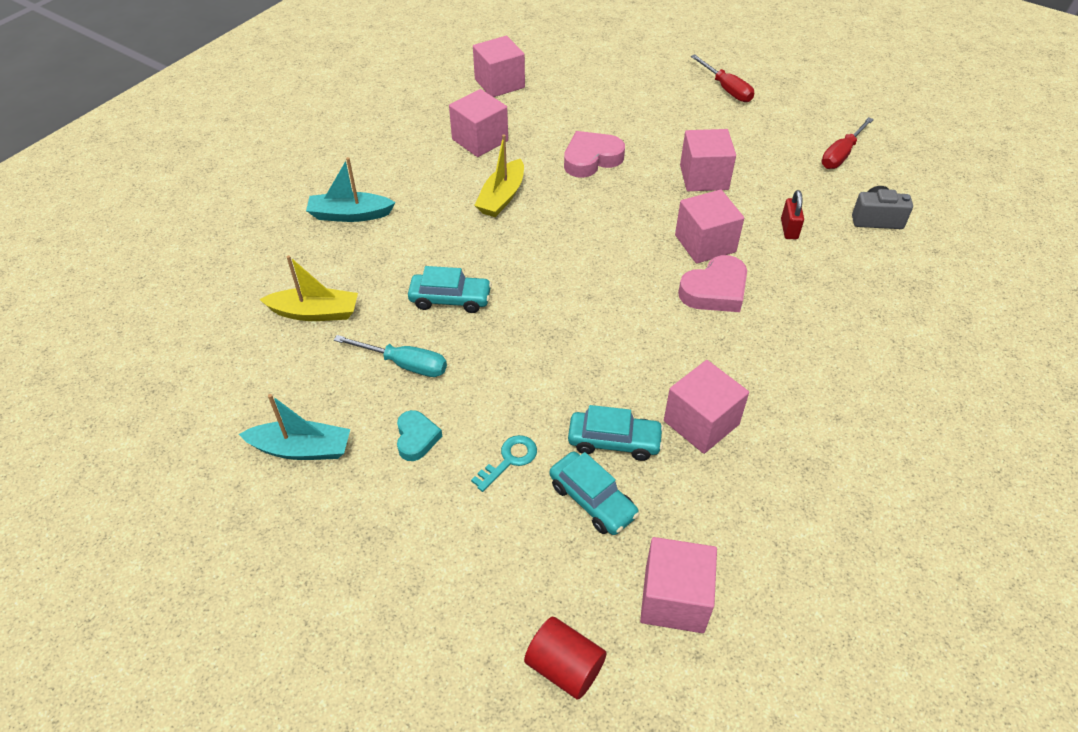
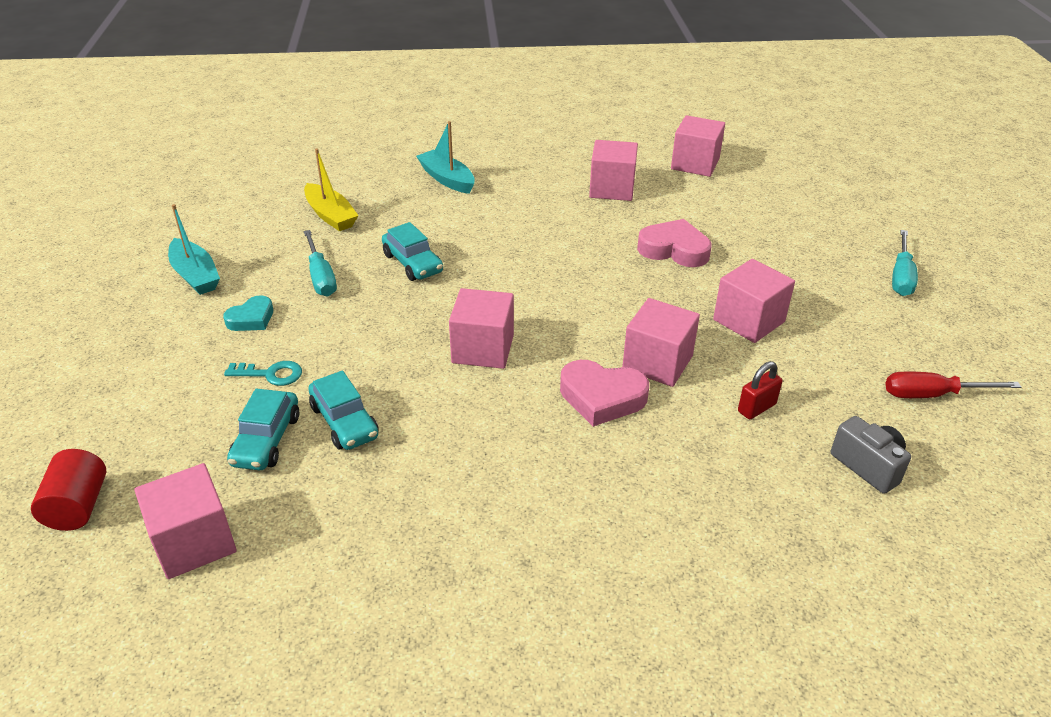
camera: 50 degrees right, 10 degrees down
(502, 197) = (560, 230): yellow boat -> none
(701, 422) = (419, 465): pink cube -> pink cube (483, 349)
(726, 89) = (901, 276): red screwdriver -> turquoise screwdriver

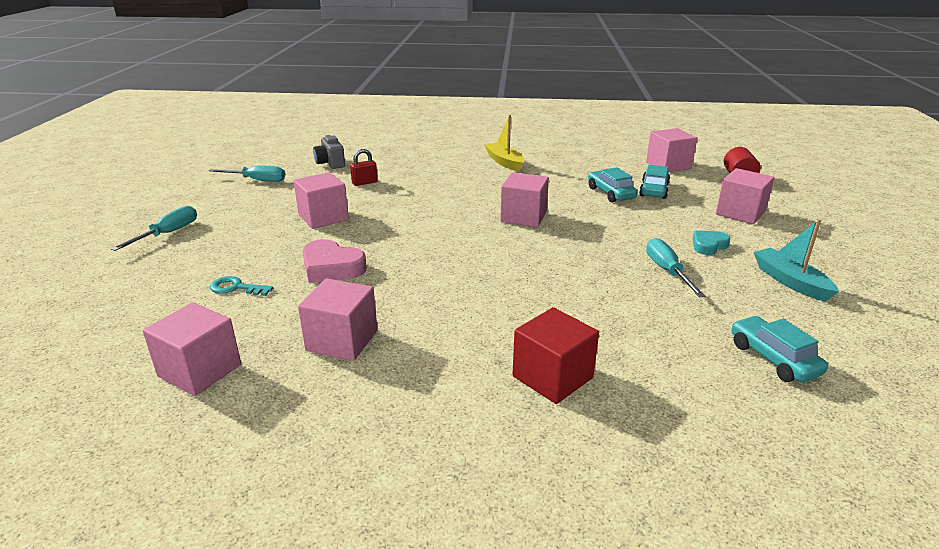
camera: 170 degrees left, 10 degrees down
(270, 374) = (670, 215): turquoise key -> turquoise key (236, 288)
(330, 215) = (690, 334): yellow boat -> yellow boat (504, 162)
(413, 263) = (583, 275): turquoise car -> turquoise car (773, 359)
(447, 179) = (552, 377): turquoise boat -> red cube
(602, 397) = (452, 192): pink heart -> none
(657, 363) = (407, 203): pink cube -> pink cube (740, 213)
(932, 395) = (257, 180): red screwdriver -> turquoise screwdriver

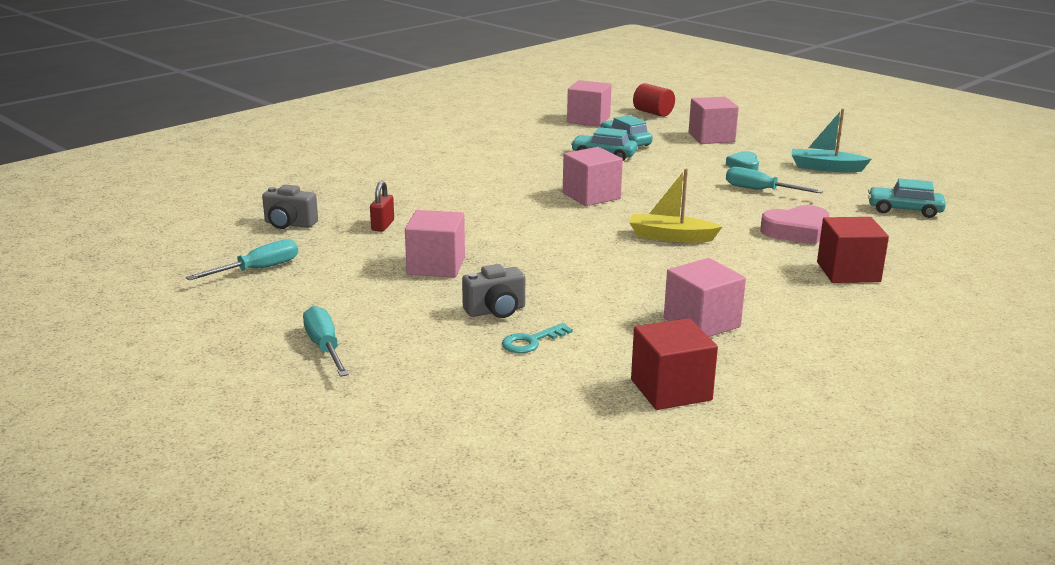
camera: 50 degrees left, 5 degrees down
(200, 370) = (671, 390): pink cube -> red cube
(274, 259) = (496, 311): none -> grey camera
(331, 268) = (560, 292): pink heart -> pink heart (796, 231)
(504, 162) = (458, 161): yellow boat -> yellow boat (671, 237)

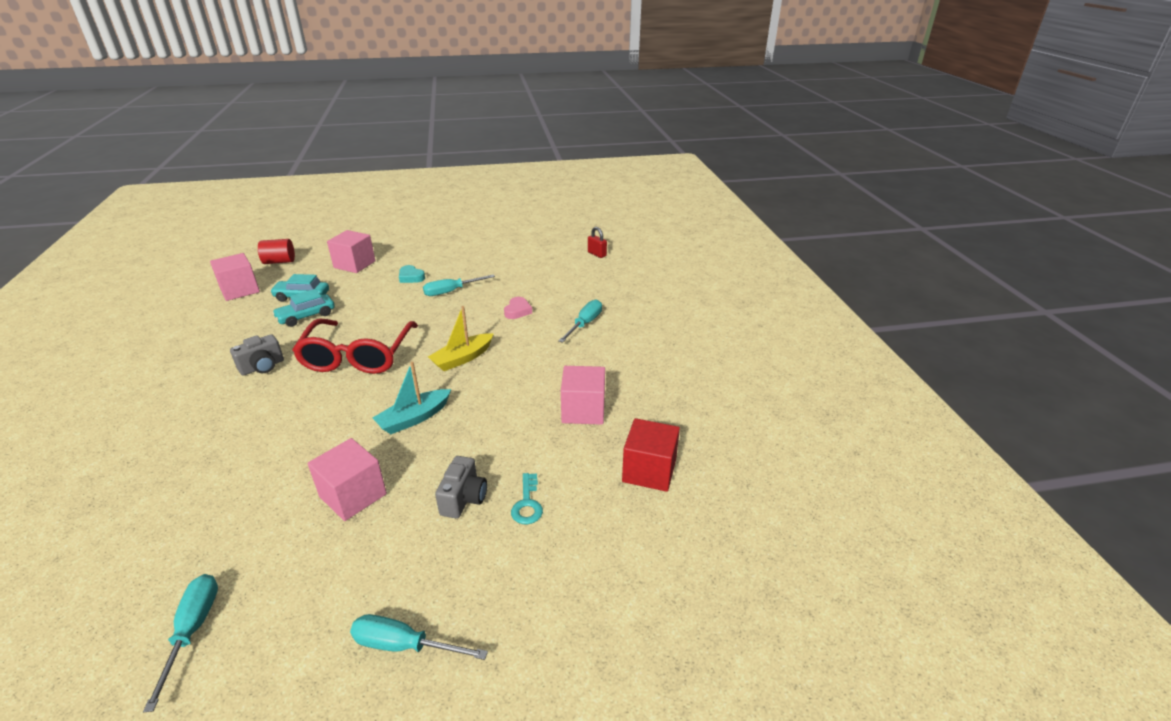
camera: 55 degrees left, 10 degrees up
(289, 224) = (134, 558): grey camera -> grey camera (262, 367)
(383, 225) = (237, 491): red padlock -> red padlock (597, 254)
(591, 196) = (357, 356): pink cube -> red glasses
(796, 231) = (517, 311): pink heart -> pink heart, size x0.62
(826, 168) = (457, 255): turquoise boat -> turquoise boat (414, 418)
(848, 272) = (584, 324): red cube -> turquoise screwdriver
(904, 210) = (540, 265): turquoise car -> none

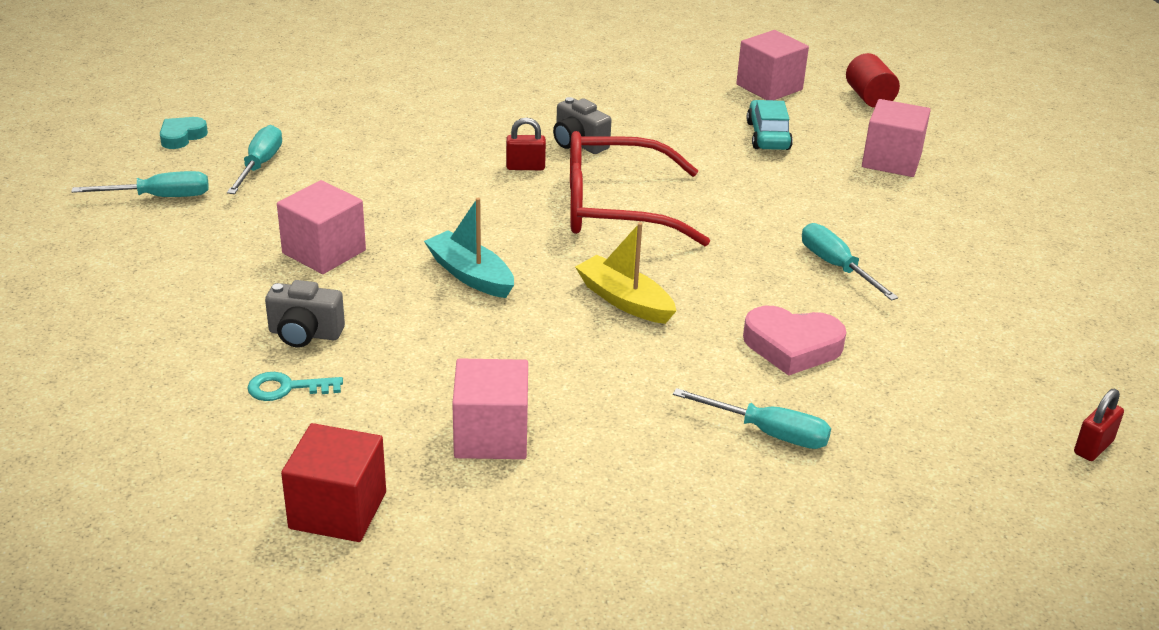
camera: 85 degrees right, 0 degrees up
(281, 391) = (525, 167): none -> red padlock
(306, 316) = (712, 149): turquoise car -> none
(404, 645) = (99, 317): turquoise screwdriver -> turquoise screwdriver (260, 165)
(411, 277) = (871, 220): turquoise heart -> turquoise heart (182, 136)
(517, 311) = (792, 346): pink heart -> pink heart, size x1.60

